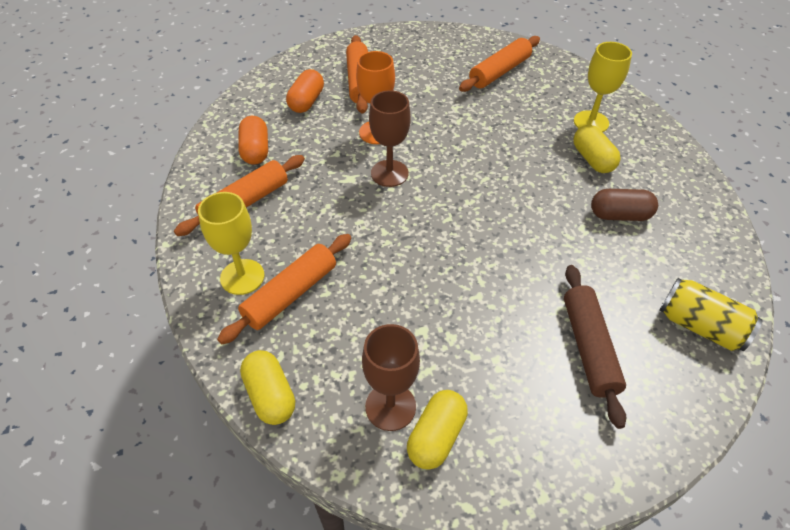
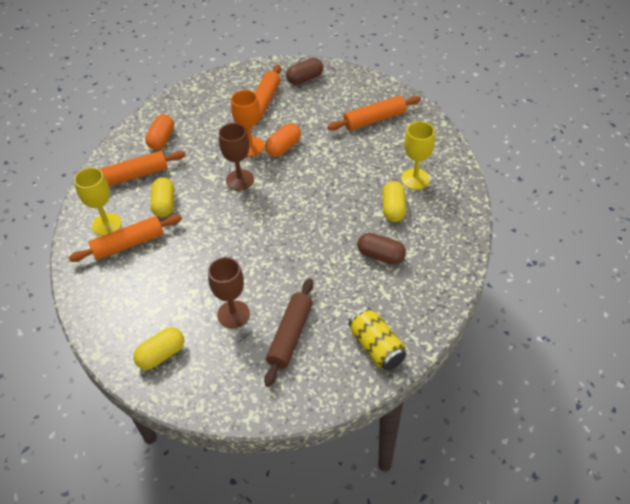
camera: 25 degrees right, 0 degrees up
(270, 395) = (83, 300): yellow capsule -> yellow capsule (164, 204)
(306, 101) = (216, 110): orange capsule -> orange capsule (283, 147)
(390, 406) = (146, 329): brown goblet -> brown goblet (233, 314)
(391, 47) = (305, 79): none -> brown capsule

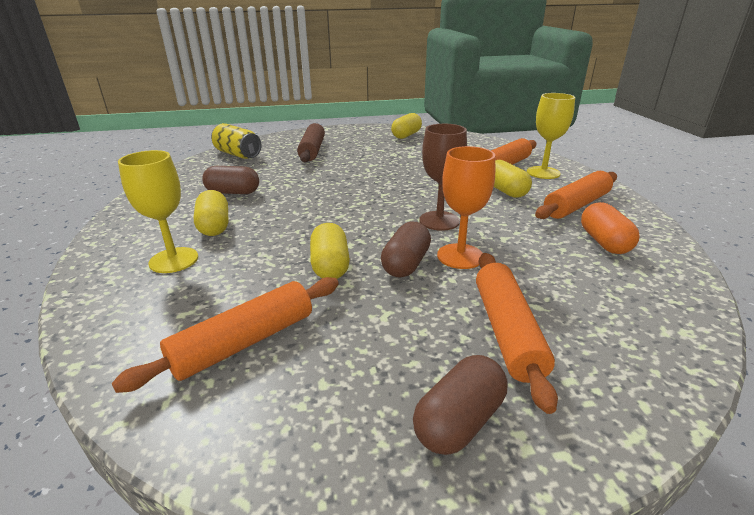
camera: 160 degrees right, 20 degrees down
(233, 314) = (366, 152): brown goblet -> none
(283, 147) = (406, 264): orange capsule -> brown capsule
(325, 155) = (330, 266): none -> yellow capsule

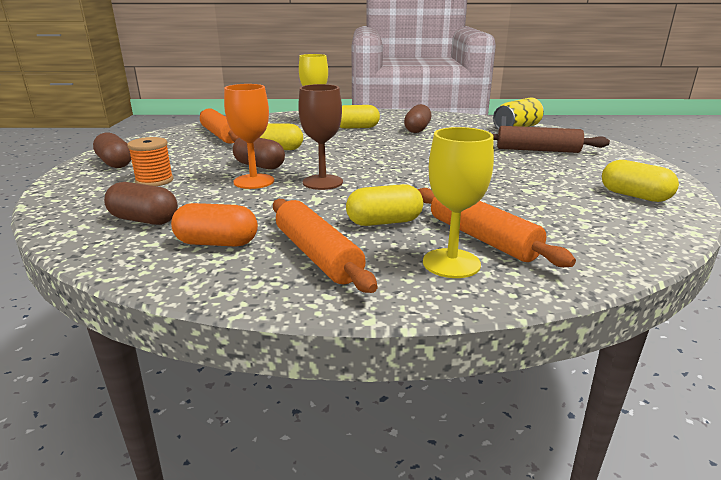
camera: 100 degrees right, 5 degrees down
(507, 331) = (154, 181): orange rolling pin -> orange spool
(610, 293) = (144, 220): none -> brown capsule

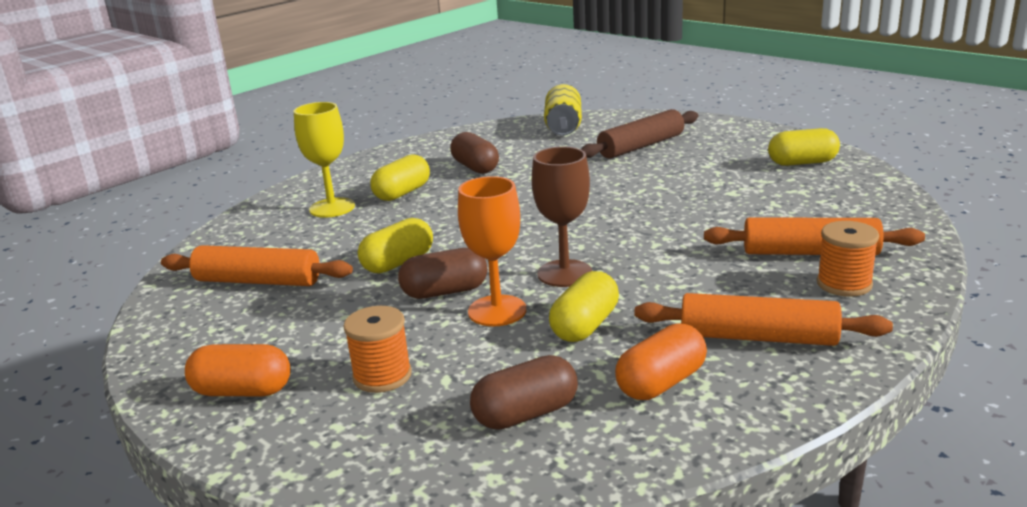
camera: 45 degrees left, 0 degrees up
(115, 163) = (242, 391): brown capsule -> orange capsule
(384, 222) = (721, 280): yellow capsule -> yellow capsule (585, 326)
(451, 263) = (844, 284): yellow goblet -> orange spool

